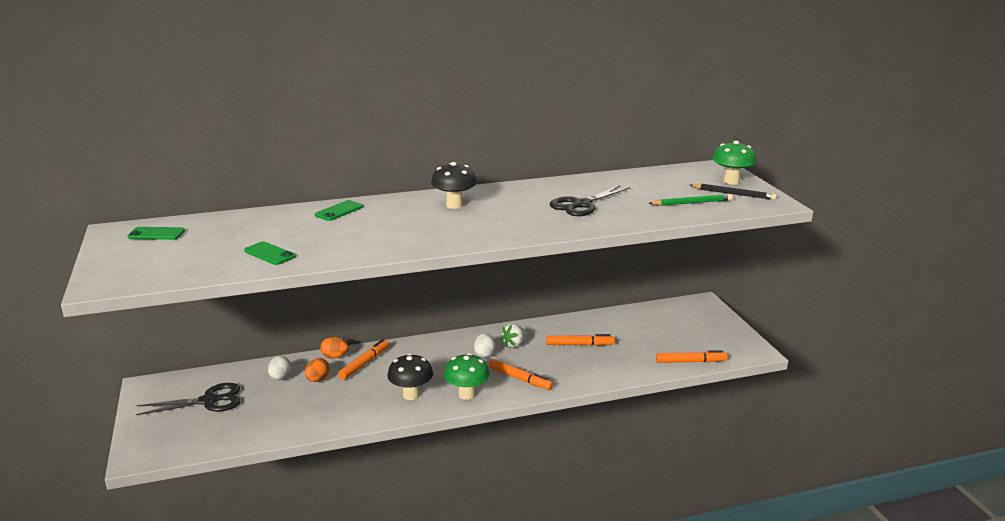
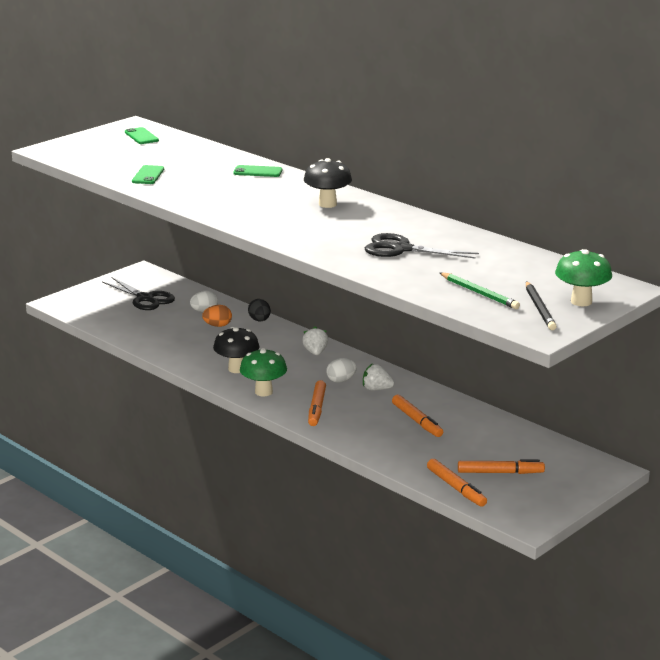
camera: 60 degrees right, 0 degrees up
(335, 357) = (259, 320): orange egg -> black egg
(364, 363) = (263, 335): orange marker -> orange marker (500, 472)
(424, 350) = (315, 352): none -> white strawberry

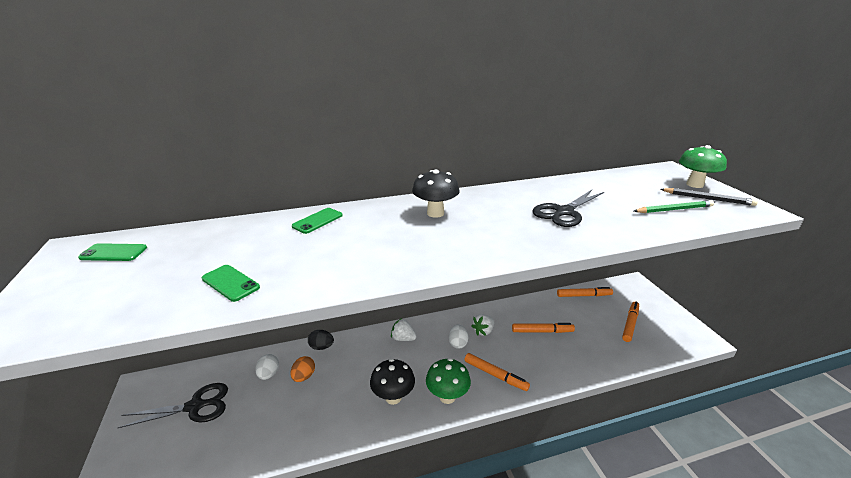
camera: 60 degrees left, 5 degrees up
(456, 488) = (649, 352): orange marker -> orange marker (584, 295)

